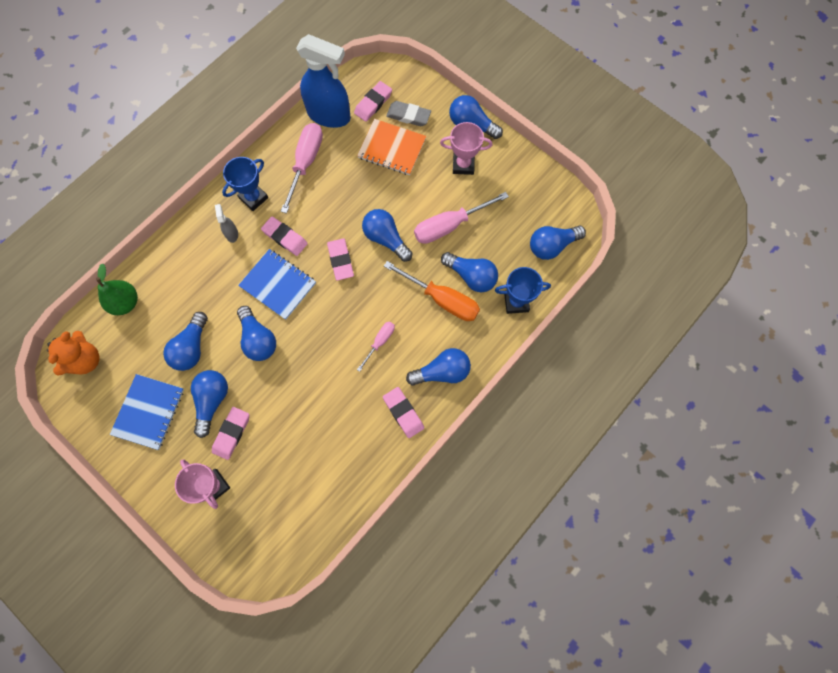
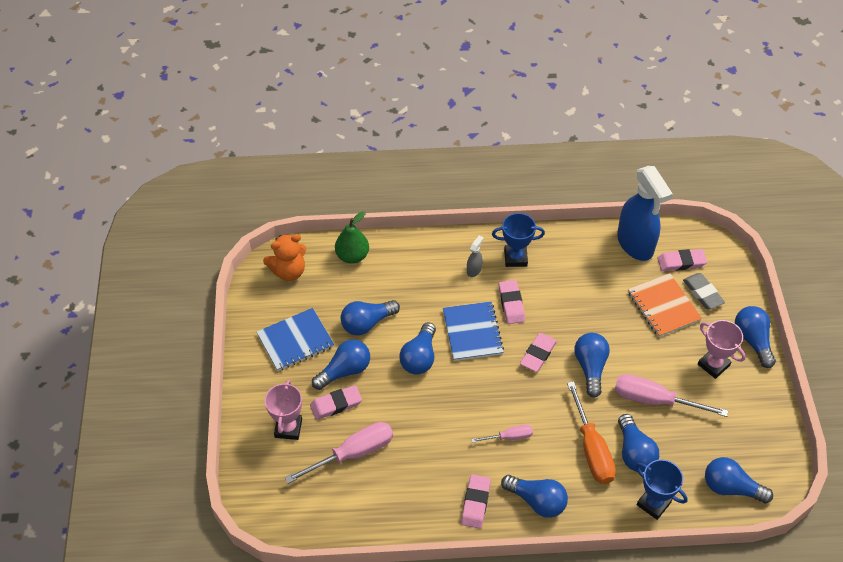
camera: 45 degrees right, 20 degrees down
(306, 163) = (581, 264): pink screwdriver -> pink screwdriver (353, 453)

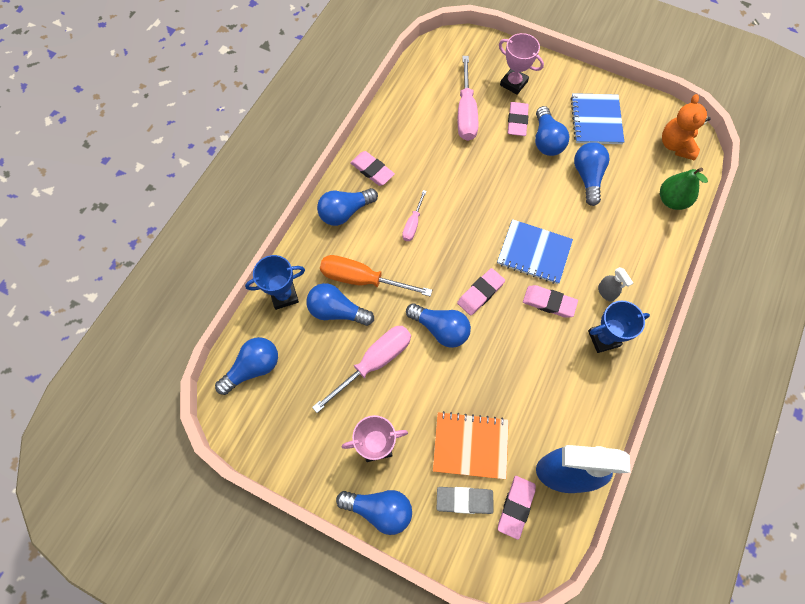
camera: 120 degrees right, 15 degrees up
(419, 357) = (530, 199): blue light bulb -> none
(515, 258) = (603, 338): blue trophy -> blue trophy turned 45 degrees clockwise
(538, 354) = (480, 293): pink eraser -> pink eraser turned 75 degrees clockwise

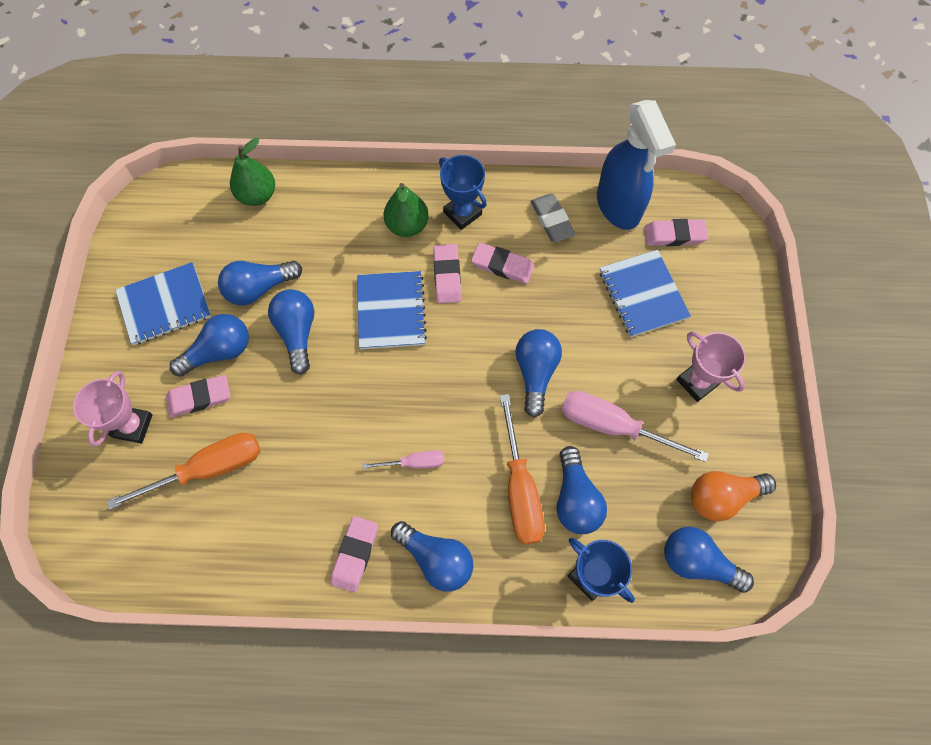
camera: 115 degrees left, 0 degrees up
(284, 412) = (722, 497): none -> orange light bulb
(379, 509) = (753, 351): blue light bulb -> blue light bulb (297, 333)
(464, 500) = (696, 280): grey eraser -> grey eraser (552, 220)
(466, 113) = (209, 469): pink screwdriver -> orange screwdriver
(470, 445) = (642, 294): orange notebook -> blue notebook
(480, 293) = (470, 348): pink eraser -> pink eraser (502, 265)
(606, 292) = (407, 226): grey spray bottle -> green pear
(676, 145) = (174, 210): orange teddy bear -> none

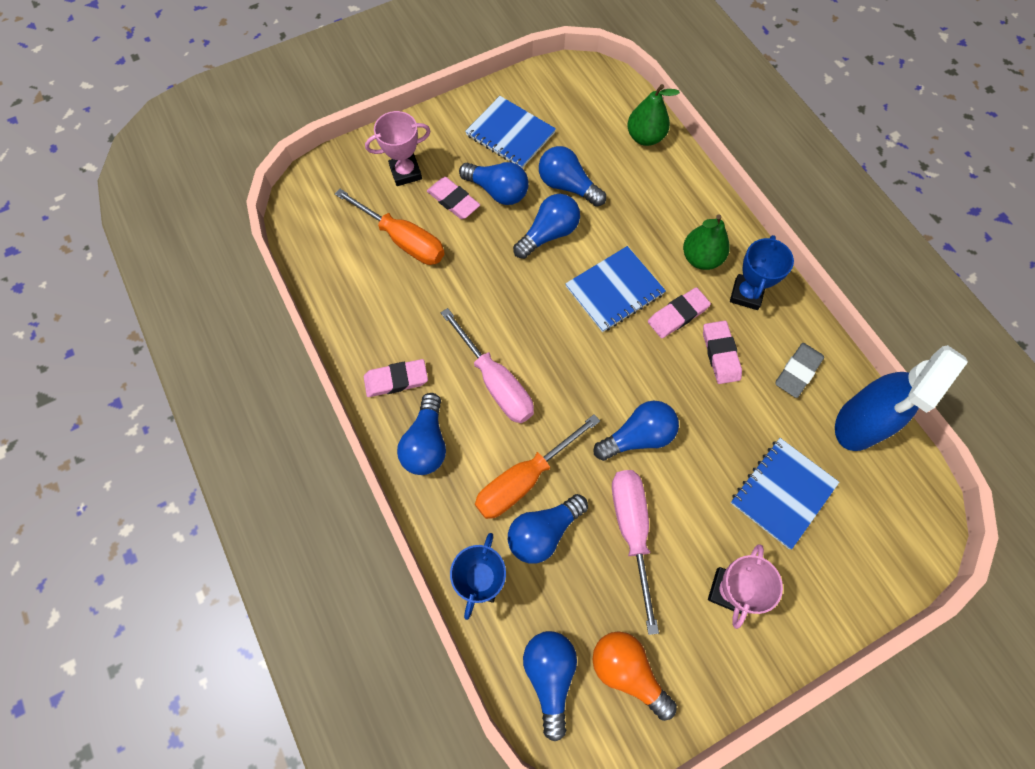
camera: 60 degrees right, 0 degrees up
(415, 463) = (496, 382): pink screwdriver -> pink screwdriver, size x1.84
(674, 235) = (868, 492): pink eraser -> none

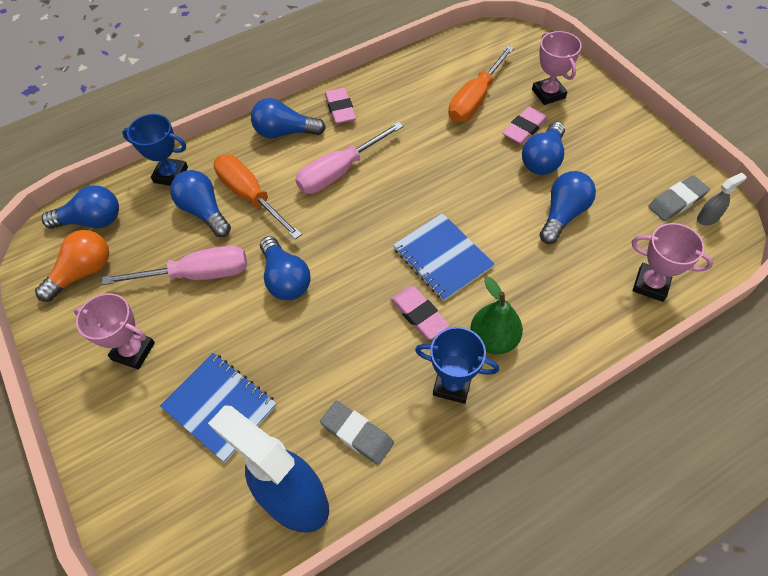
camera: 90 degrees right, 10 degrees down
(510, 134) = (617, 165): blue notebook -> none
(548, 234) = (500, 202): blue light bulb -> none
(557, 100) = (677, 201): none -> grey eraser
(577, 83) = (708, 218): none -> grey spray bottle
(645, 137) = (651, 285): green pear -> pink trophy
(720, 354) = (375, 354): pink eraser -> none

